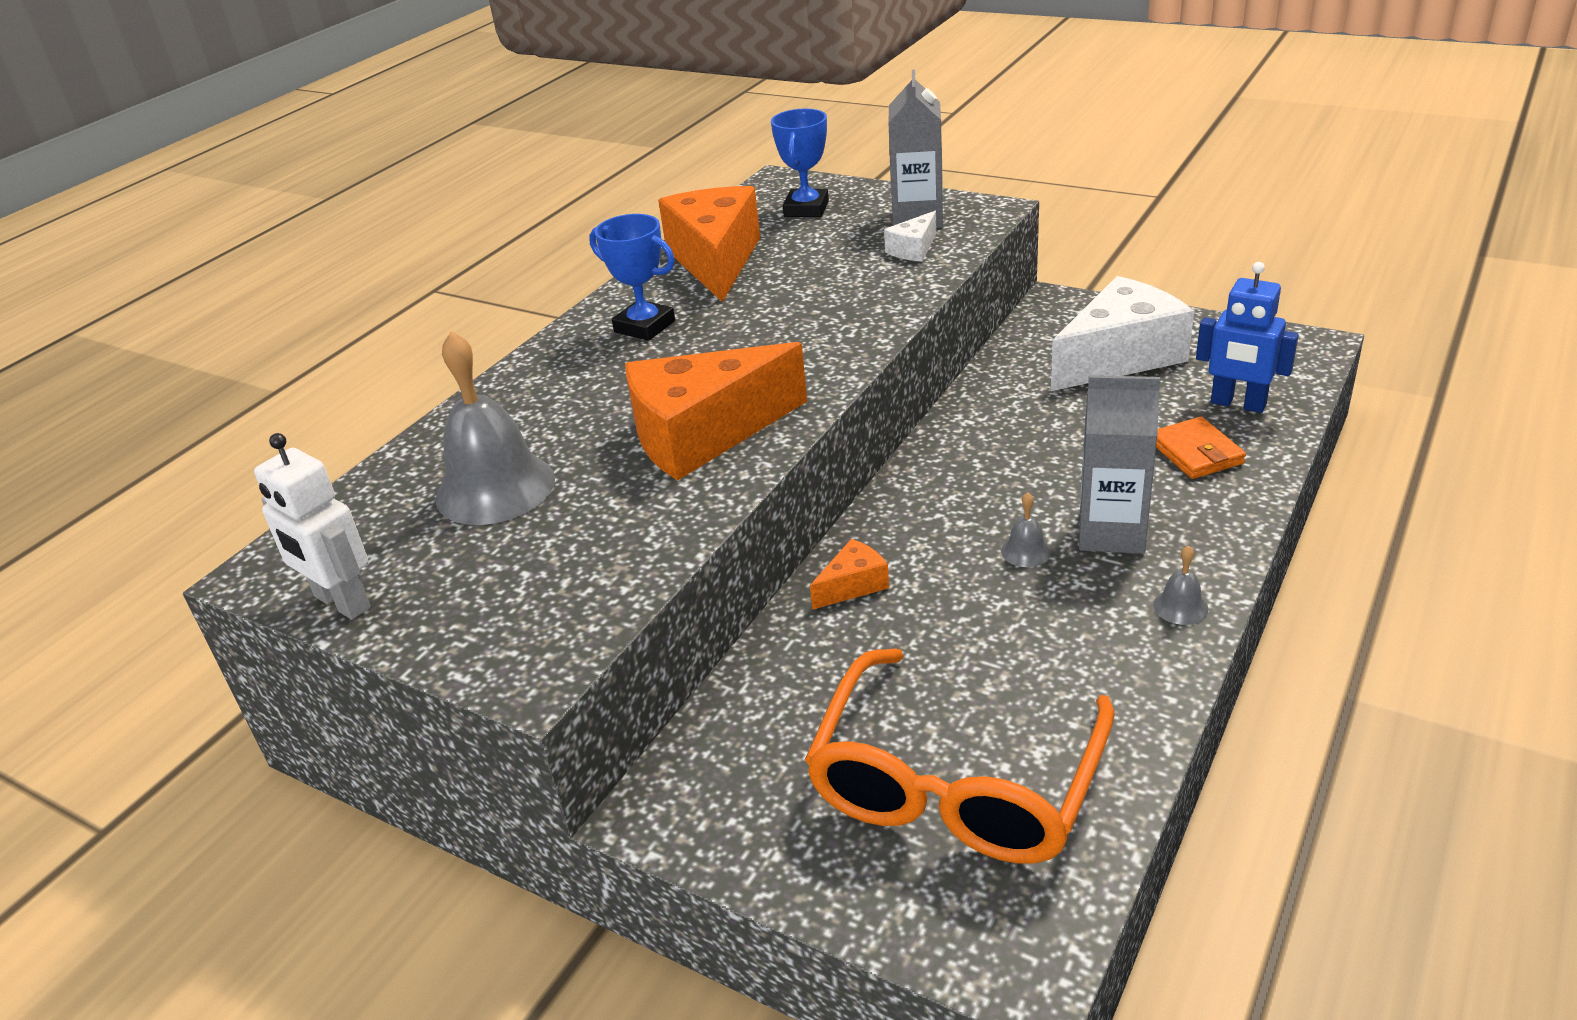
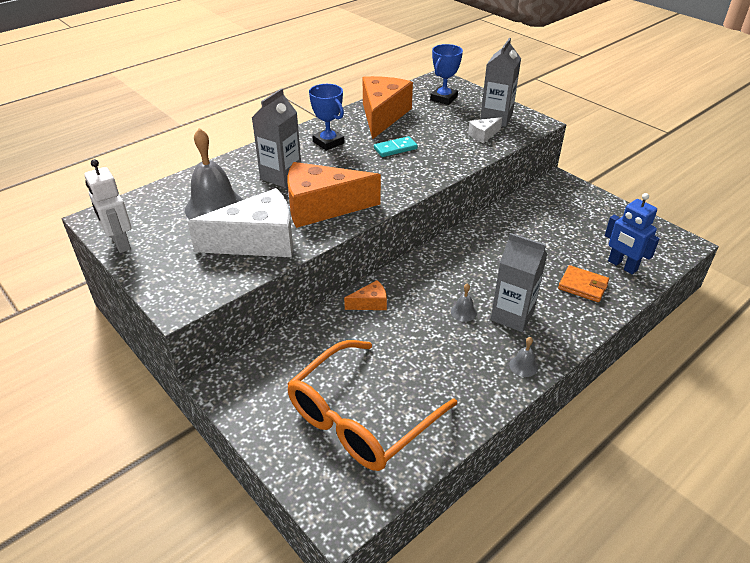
camera: 15 degrees right, 5 degrees up
(591, 403) = (281, 176): none -> grey carton
(774, 307) = (395, 149): none -> turquoise domino
(1119, 357) = (575, 221): white cheese -> white cheese (258, 241)
(1196, 453) = (583, 286): orange wallet -> orange wallet turned 60 degrees counterclockwise

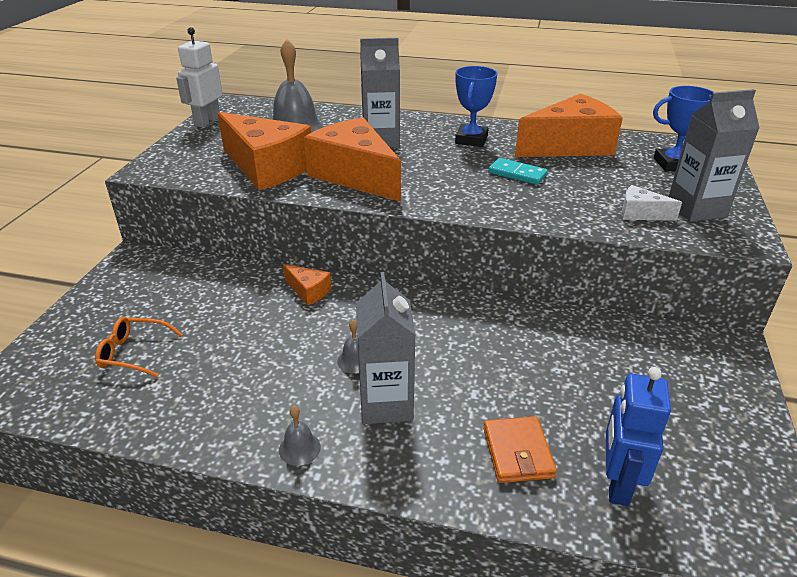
camera: 55 degrees right, 5 degrees down
(258, 241) = (266, 168): white cheese -> orange cheese
(361, 418) = (134, 353): orange glasses -> orange glasses, size x0.44

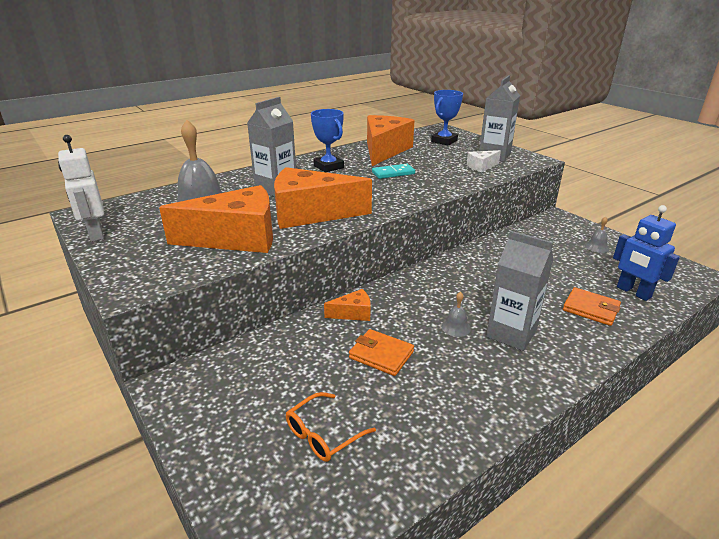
camera: 50 degrees left, 5 degrees down
(262, 335) = (381, 355): none -> orange wallet
(299, 448) = (525, 387): grey bell -> grey bell (597, 247)

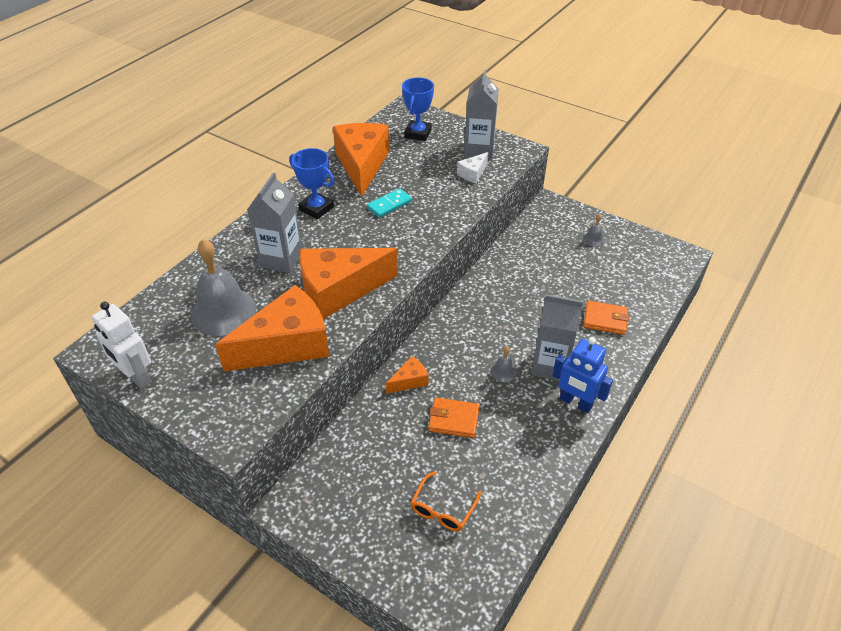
camera: 20 degrees left, 15 degrees up
(633, 292) = (634, 290): blue robot -> blue robot (575, 403)

